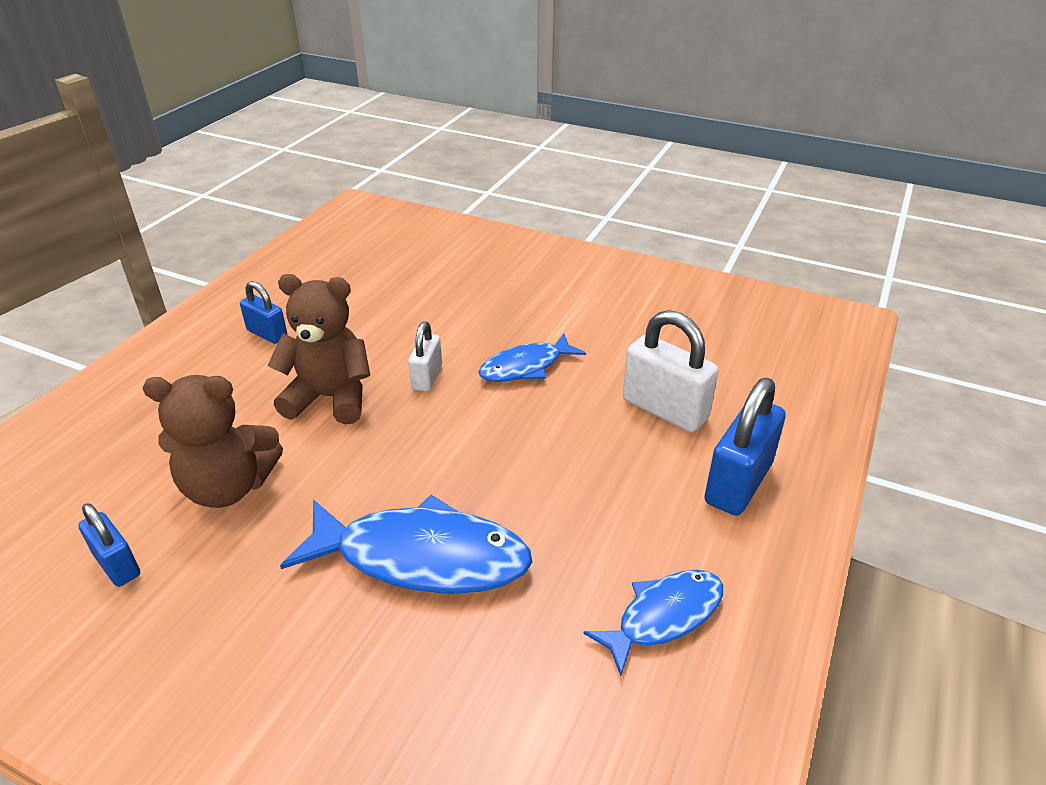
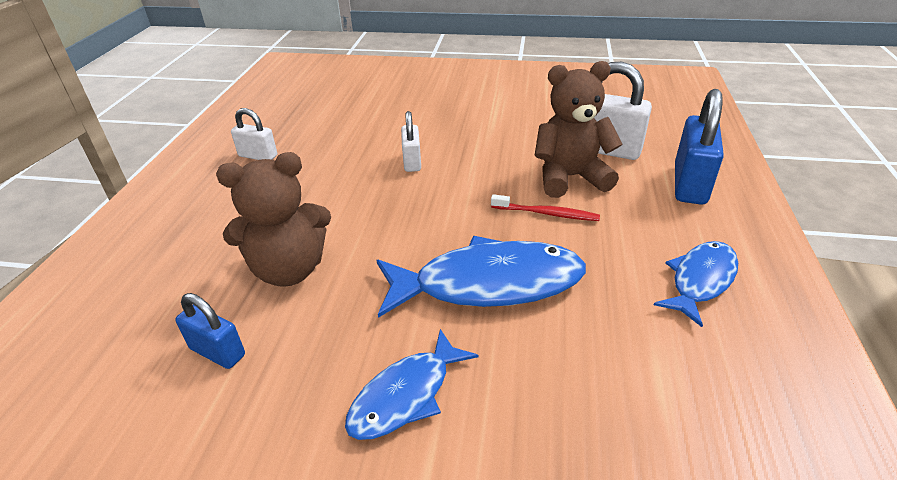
camera: 15 degrees left, 0 degrees up
(267, 334) = (258, 156): blue padlock -> white padlock
(330, 398) = (340, 190): brown teddy bear -> brown teddy bear (570, 178)
(525, 367) = (485, 141): blue fish -> blue fish (406, 395)
(539, 482) = (546, 213): none -> red toothbrush

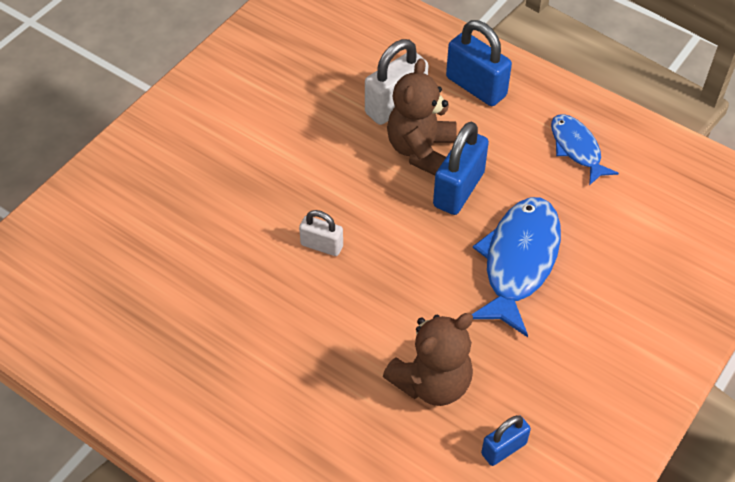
camera: 65 degrees left, 15 degrees up
(258, 156) = (220, 369): white padlock -> none
(289, 270) = (432, 382): brown teddy bear -> brown teddy bear turned 45 degrees clockwise
(406, 395) = (595, 347): blue fish -> none
(546, 213) = (458, 189): red toothbrush -> blue padlock

